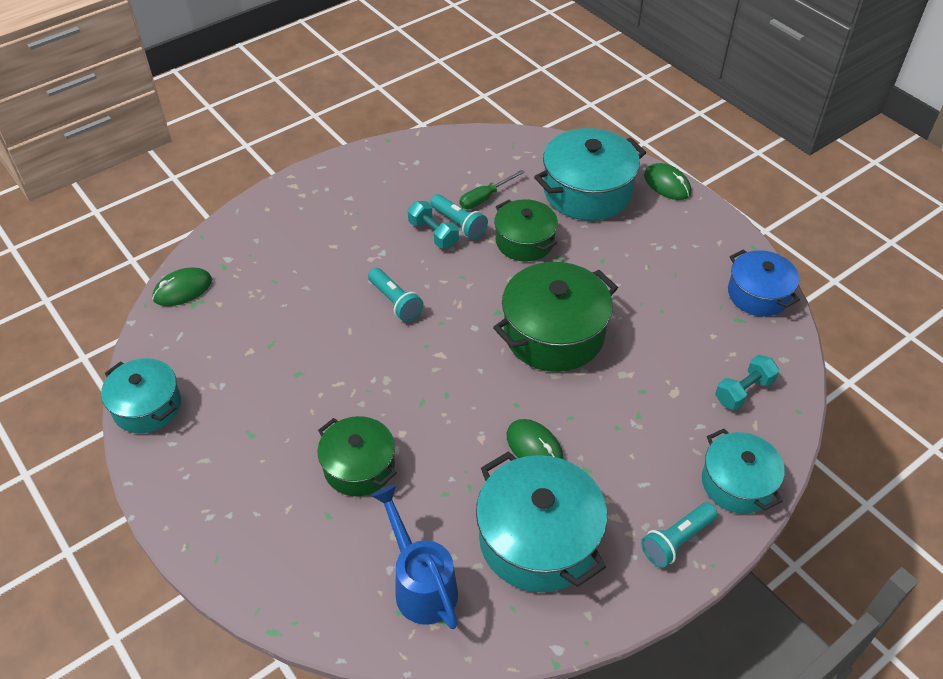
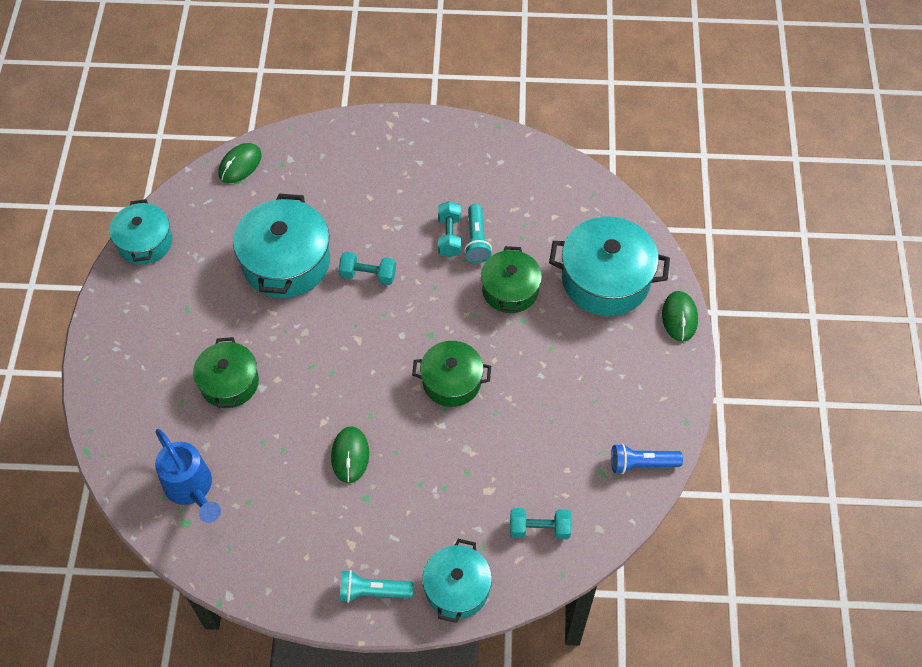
camera: 40 degrees right, 10 degrees up
(183, 289) = (240, 165): green mouse -> green mouse turned 60 degrees counterclockwise
(395, 302) = (368, 275): turquoise flashlight -> turquoise dumbbell
(420, 583) = (192, 489): blue watering can -> blue watering can turned 135 degrees clockwise
(485, 198) = (519, 230): green screwdriver -> none
(538, 539) = (288, 519): turquoise pot -> turquoise pot (286, 262)
(554, 334) = (451, 381): green pot -> green pot, size x0.63
(758, 294) = (641, 464): blue pot -> blue flashlight

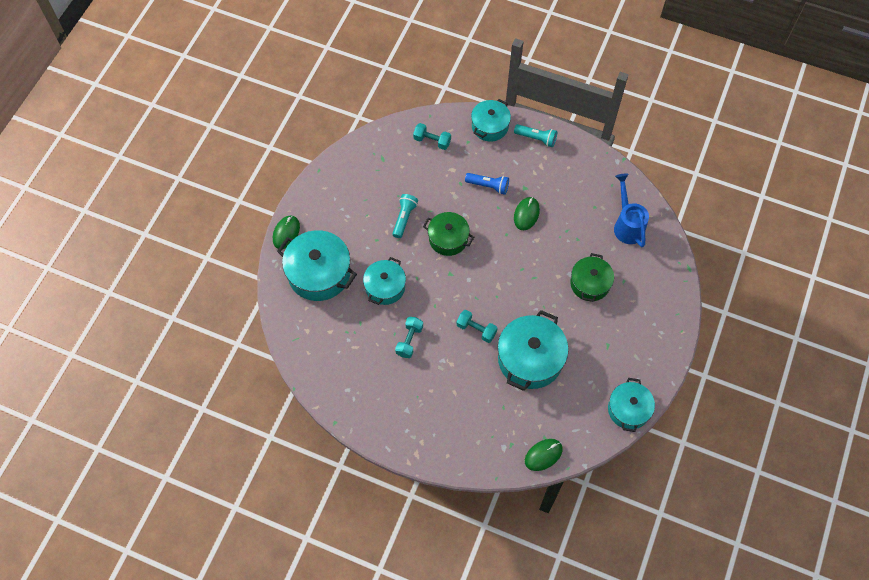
camera: 160 degrees left, 5 degrees up
(477, 240) = (391, 331): turquoise flashlight -> turquoise flashlight (404, 218)
(510, 290) = (385, 287): green pot -> turquoise pot
(641, 464) = (357, 156): blue flashlight -> blue flashlight (488, 186)

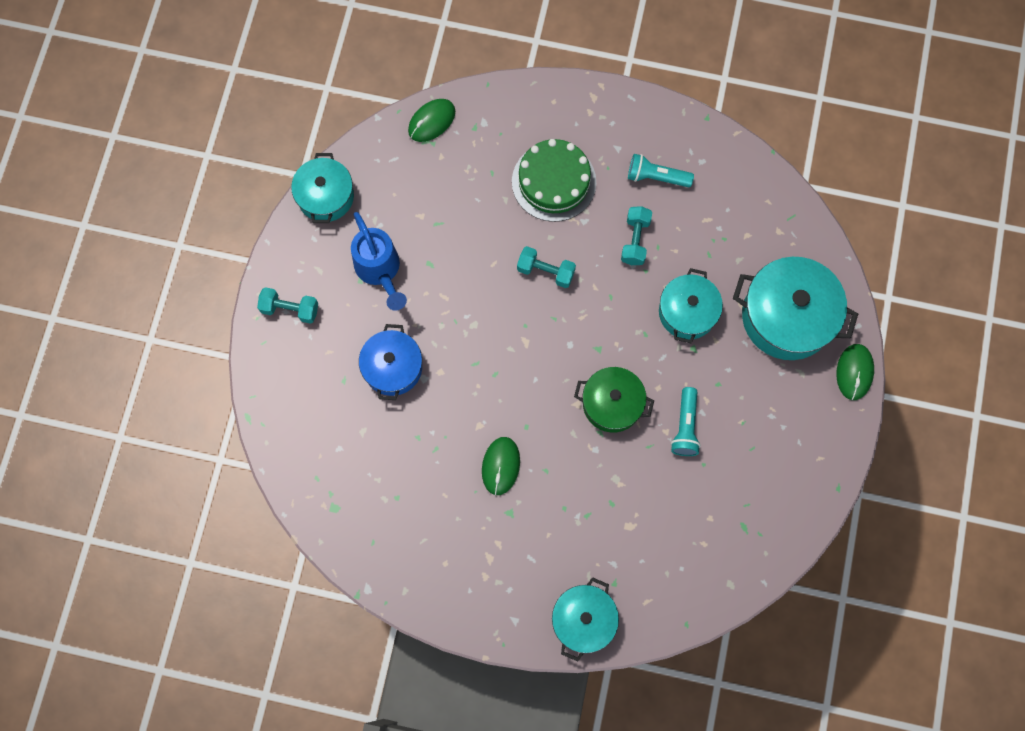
camera: 170 degrees right, 10 degrees up
(432, 141) = (672, 574): turquoise dumbbell -> turquoise dumbbell (290, 309)
(459, 392) = (554, 182): none -> green cake
(488, 186) = (567, 506): blue flashlight -> none
(530, 359) = (465, 242): turquoise pot -> none
(536, 138) = (503, 609): turquoise flashlight -> turquoise flashlight (656, 177)
(590, 284) = (393, 367): green pot -> blue pot
(627, 224) = (344, 475): blue watering can -> blue watering can (380, 271)

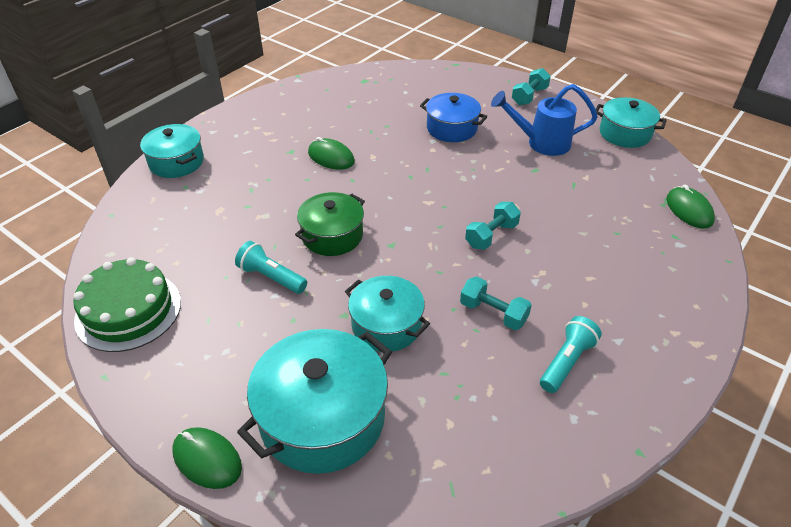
camera: 115 degrees right, 30 degrees down
(554, 182) = (591, 273): green cake -> green cake (128, 310)

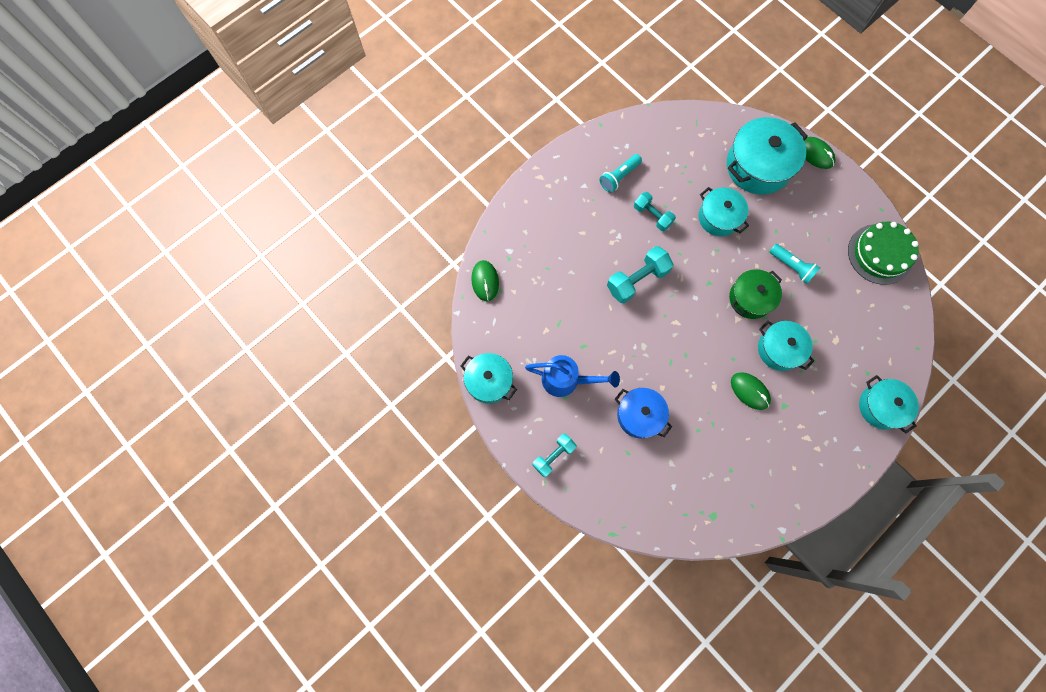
camera: 170 degrees left, 30 degrees up
(294, 193) = (779, 349): none -> turquoise pot
(491, 235) = (637, 280): turquoise dumbbell -> turquoise dumbbell, size x1.50

